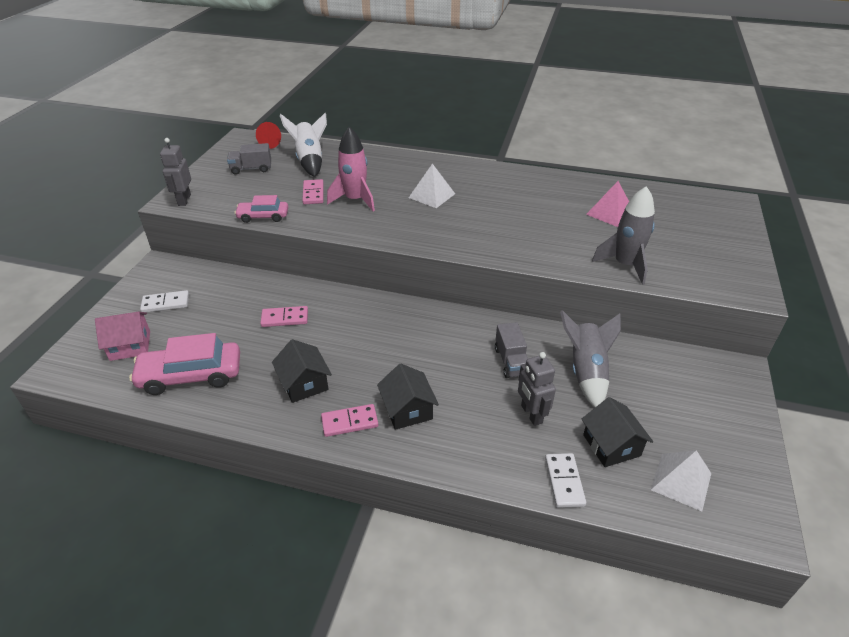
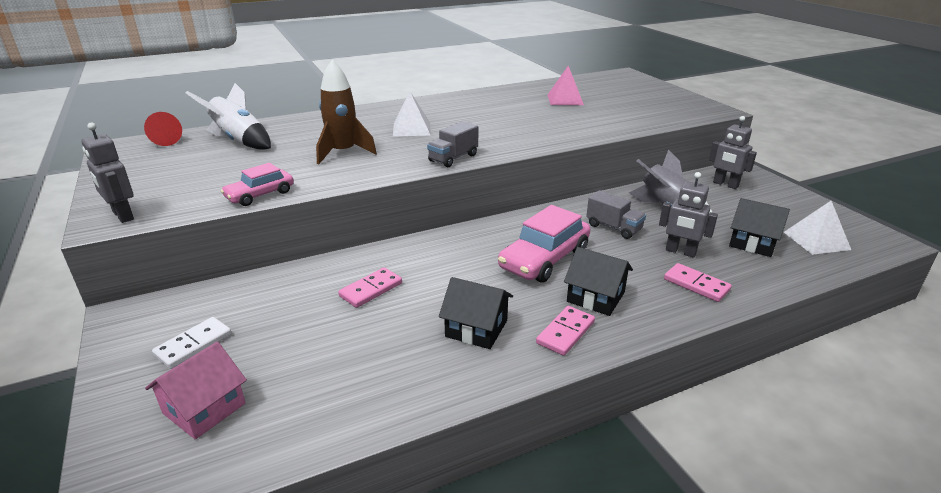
camera: 40 degrees left, 10 degrees down
(191, 375) = (338, 390): pink car -> pink car (544, 259)
(251, 169) = (175, 165): grey truck -> grey truck (453, 158)
(313, 193) = (288, 161): pink domino -> pink domino (696, 285)
(355, 200) = (343, 153): pink rocket -> brown rocket
(564, 481) = (766, 279): white domino -> none
(625, 265) = (627, 122): grey rocket -> none
(691, 376) = (725, 184): none -> grey robot

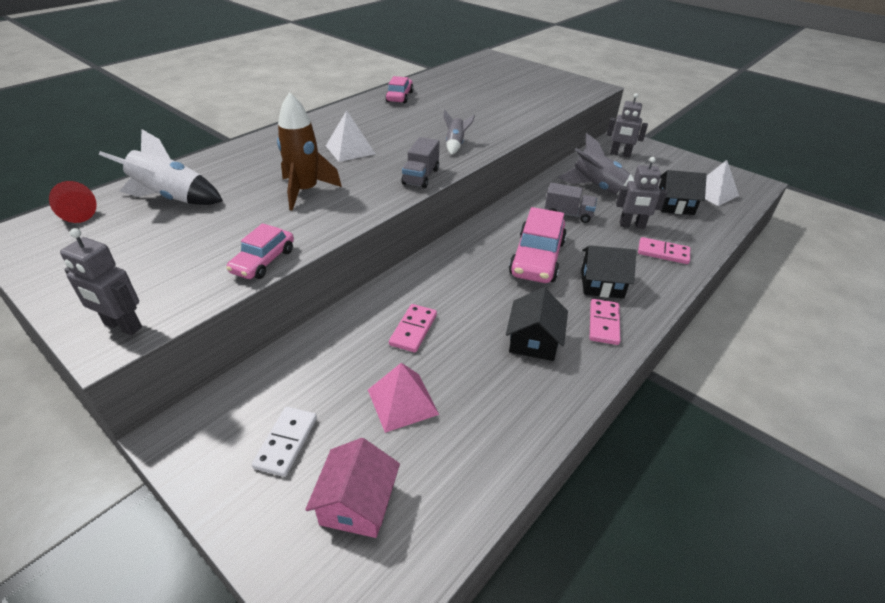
camera: 25 degrees left, 10 degrees up
(476, 328) = (533, 341): black house -> black house turned 75 degrees counterclockwise
(498, 96) = (399, 97): none -> pink car
(512, 138) = (455, 144): none -> grey rocket
(565, 99) = (464, 93): pink pyramid -> pink pyramid (402, 401)

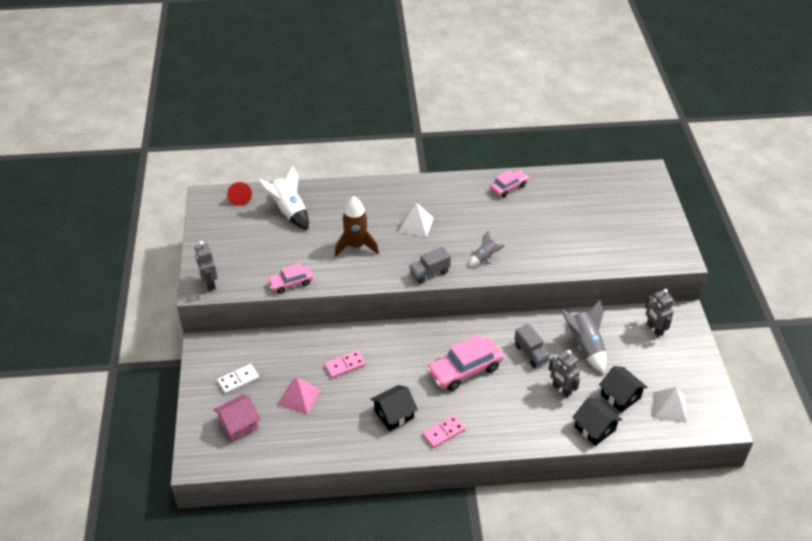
camera: 45 degrees right, 5 degrees up
(601, 284) = (478, 411): black house -> black house (594, 428)
(663, 253) = (549, 421): pink domino -> none

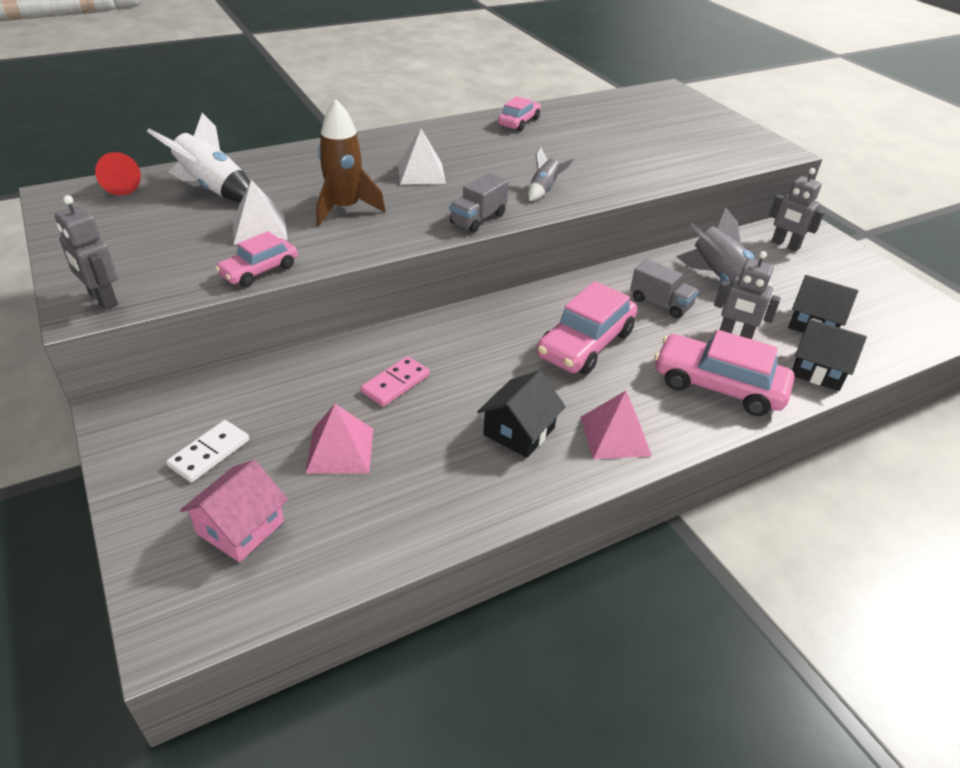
camera: 25 degrees left, 5 degrees down
(443, 433) = (615, 436): pink domino -> pink pyramid
(524, 420) = (718, 386): none -> pink car
(669, 407) = (882, 321): white pyramid -> white pyramid (259, 229)

